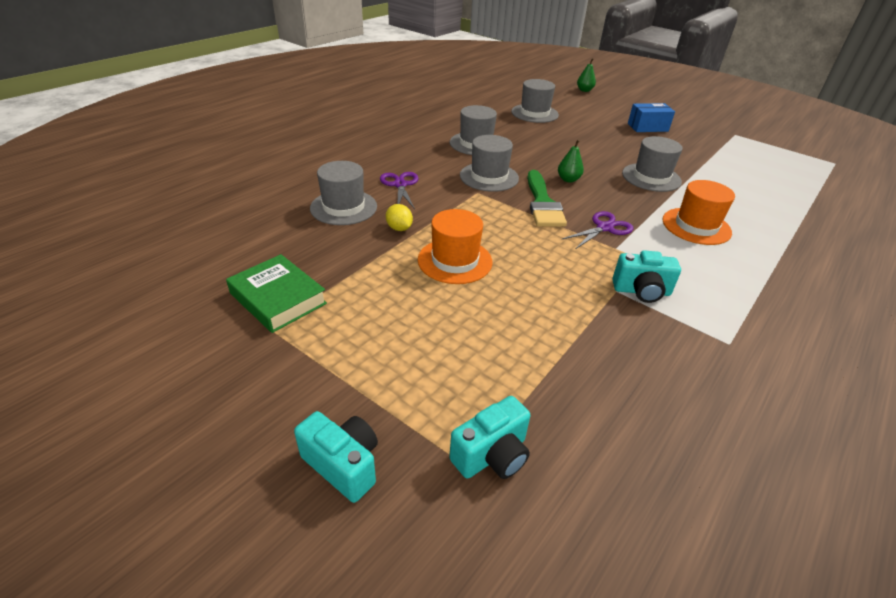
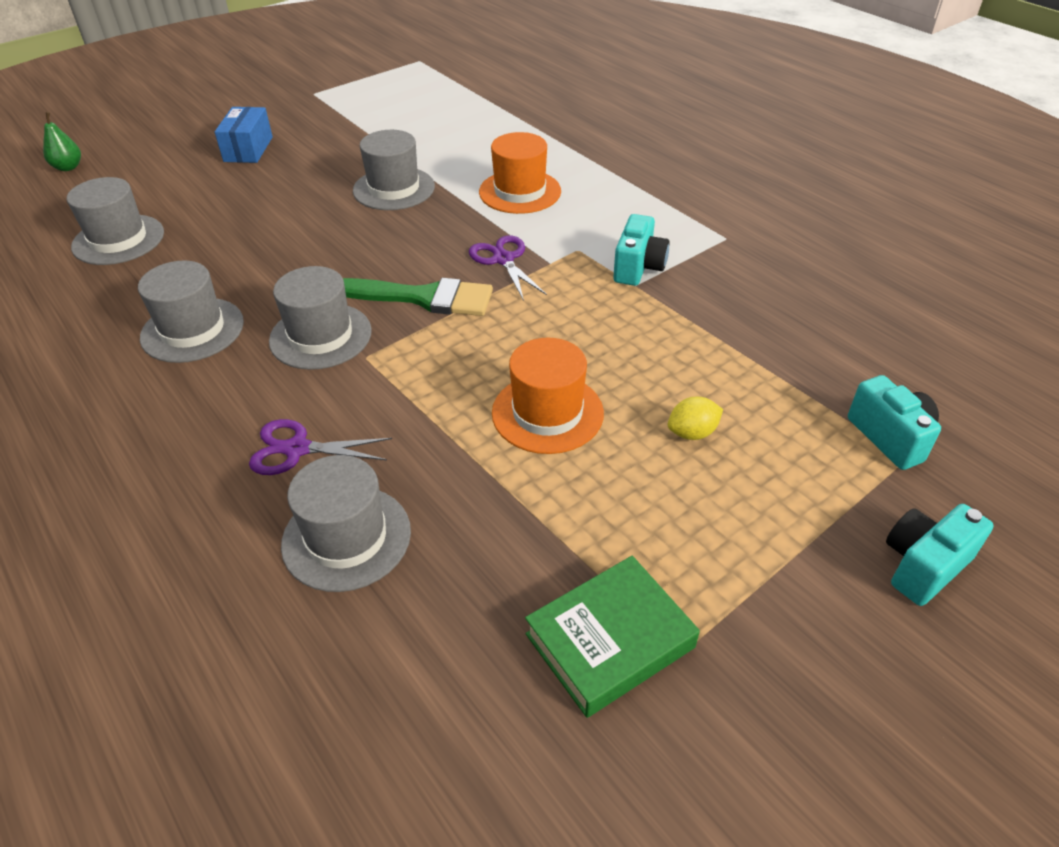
camera: 75 degrees left, 5 degrees up
(399, 228) = (443, 465): yellow lemon -> yellow lemon (692, 433)
(568, 179) = (367, 259): green pear -> none

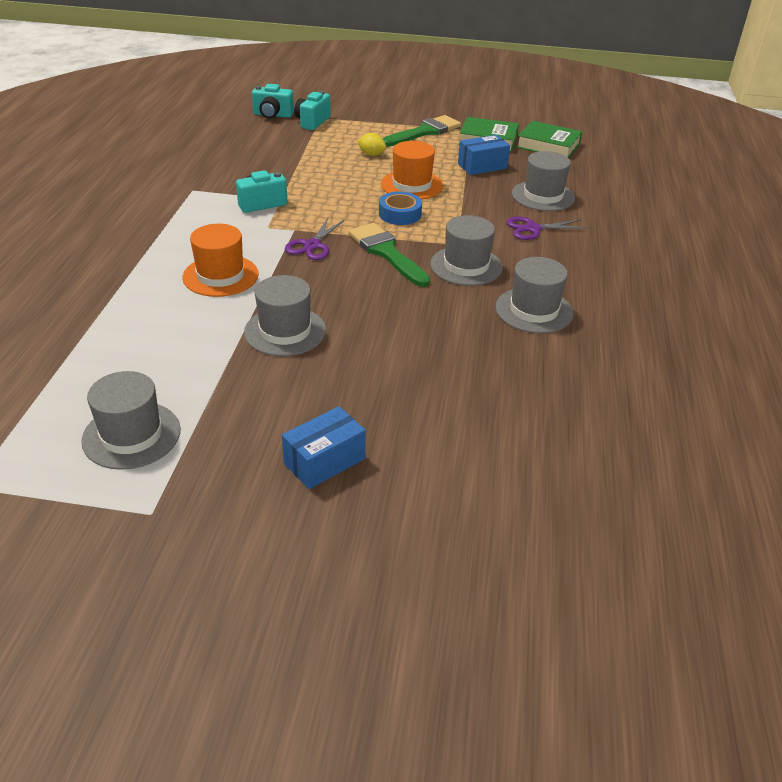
camera: 135 degrees left, 5 degrees down
(68, 167) = (517, 571): green pear -> none
(118, 240) = (531, 419): grey hat -> grey hat (131, 435)
(297, 449) = (533, 229): purple scissors -> purple scissors turned 120 degrees clockwise
(486, 354) = (400, 214): none -> blue tape
(488, 734) = (548, 145): none -> green book
(518, 540) = (482, 166): none -> blue box
(730, 563) = (424, 132): none -> green brush
(923, 566) = (372, 107): turquoise camera -> turquoise camera (272, 115)

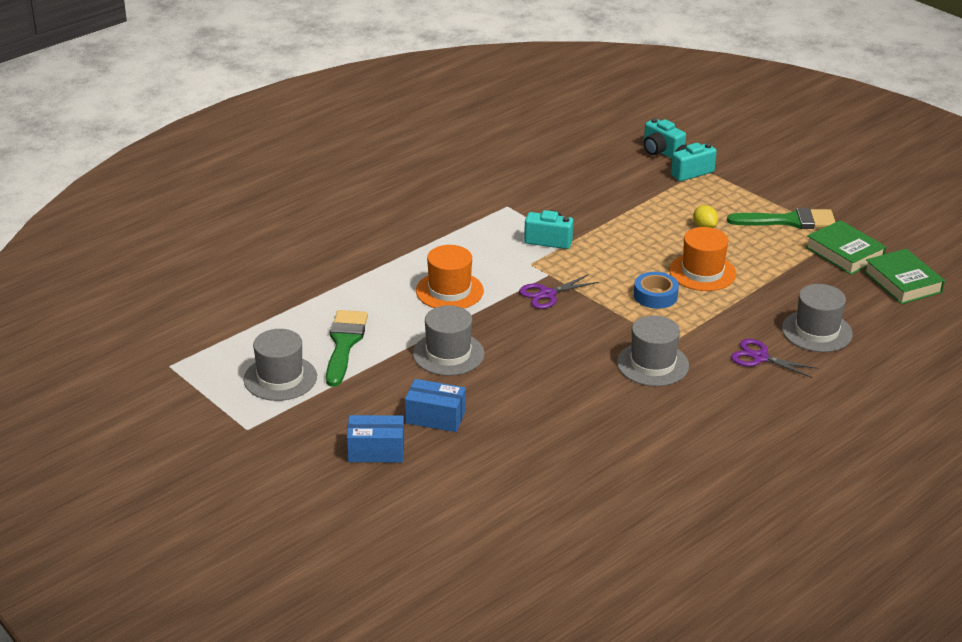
camera: 40 degrees right, 5 degrees down
(387, 253) = (600, 325): green brush -> green brush (344, 344)
(482, 166) = (798, 278): blue box -> blue box (435, 417)
(534, 310) = (659, 424): grey hat -> none

